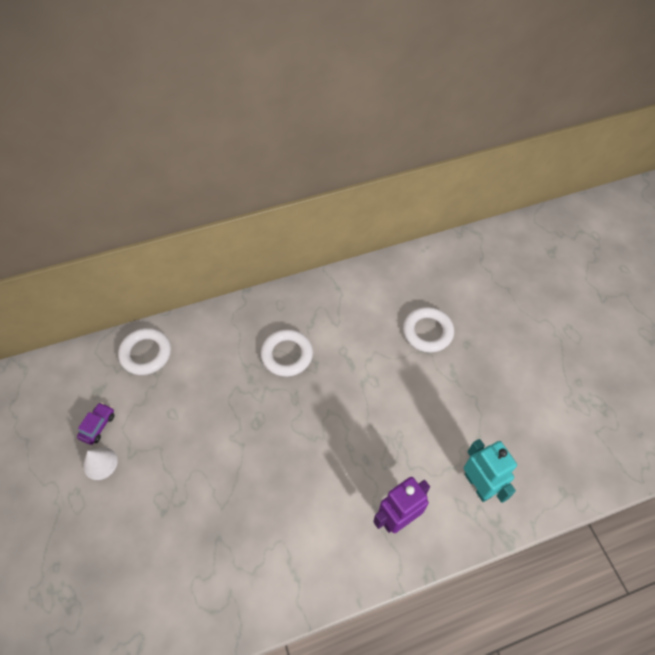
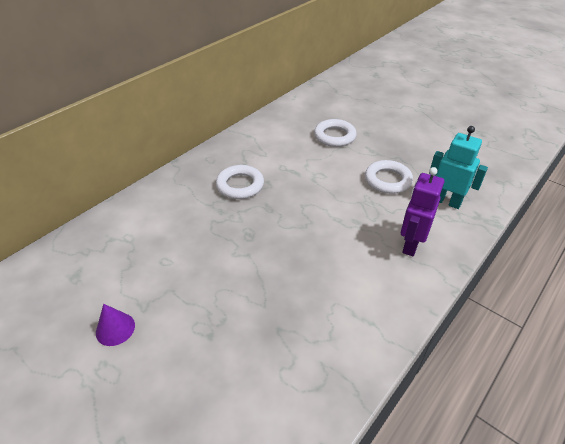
camera: 30 degrees left, 15 degrees down
(98, 426) = (93, 301): purple car -> none
(100, 463) = (115, 329): white cone -> purple cone
(146, 353) = (109, 231): white ring -> white ring (387, 180)

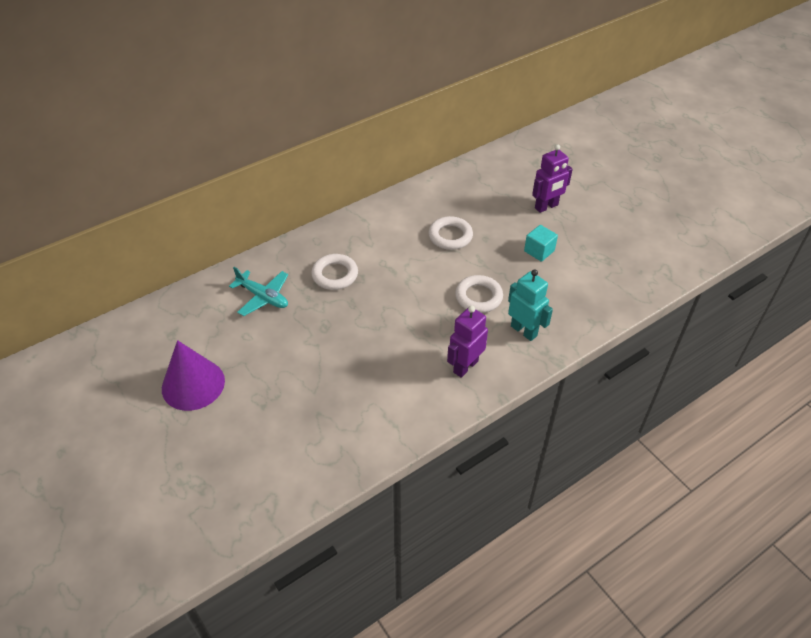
camera: 15 degrees right, 5 degrees up
(115, 329) = (193, 384): purple cone -> purple cone, size x2.02
(172, 219) = (263, 297): none -> turquoise plane
(404, 103) = (546, 207): none -> purple robot
(418, 135) = (539, 251): none -> turquoise cube

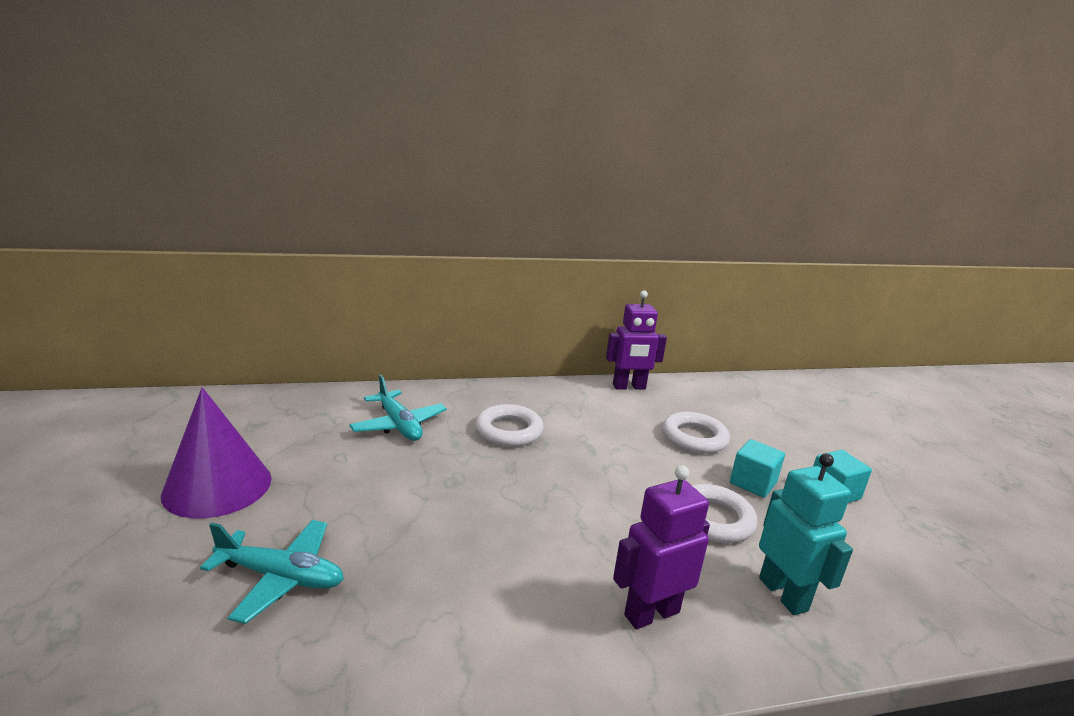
camera: 20 degrees right, 25 degrees down
(277, 420) = (281, 577): none -> turquoise plane
(493, 261) = (753, 483): none -> turquoise cube
(546, 207) = (854, 447): purple robot -> purple robot (629, 387)

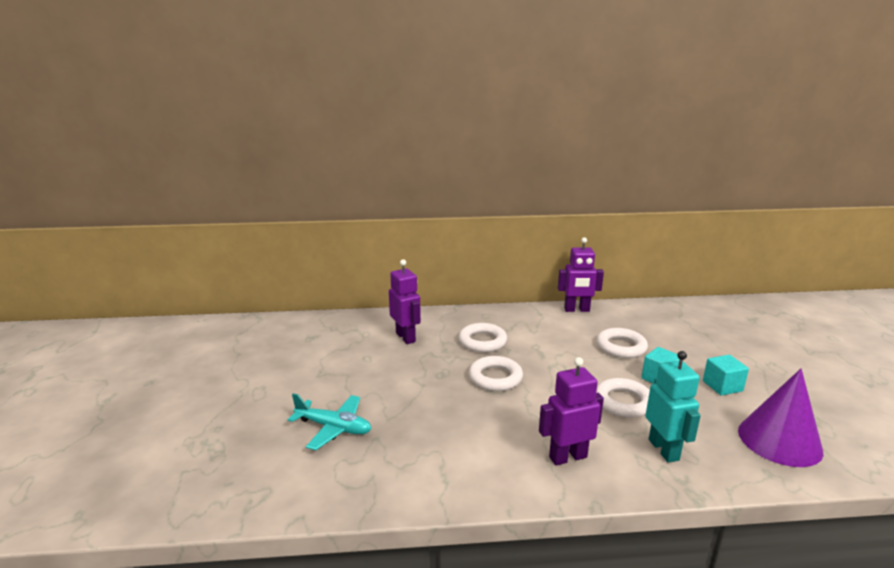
camera: 10 degrees right, 0 degrees up
(217, 486) = (291, 375): purple cone -> purple cone (779, 440)
(399, 425) = (406, 337): turquoise plane -> purple robot
(531, 485) = (495, 377): none -> white ring

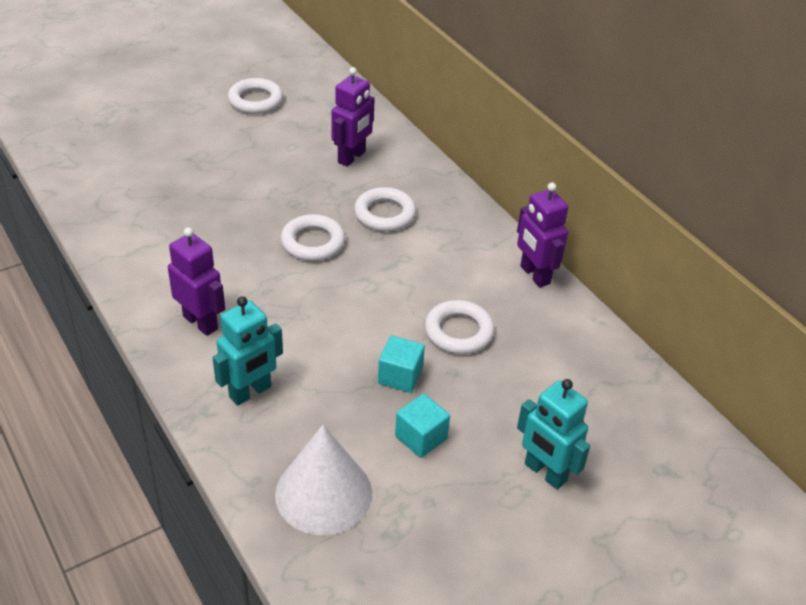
camera: 60 degrees right, 20 degrees up
(334, 428) = (166, 168): turquoise plane -> none
(623, 402) = (326, 350): white ring -> white ring (255, 100)
(755, 353) = (545, 473): none -> turquoise robot
(779, 440) = (323, 493): purple cone -> white cone

